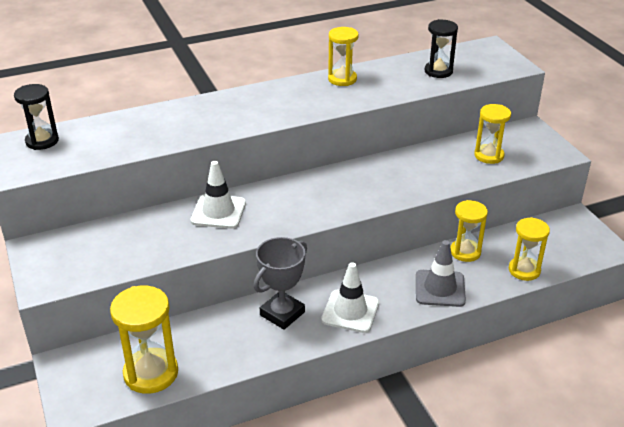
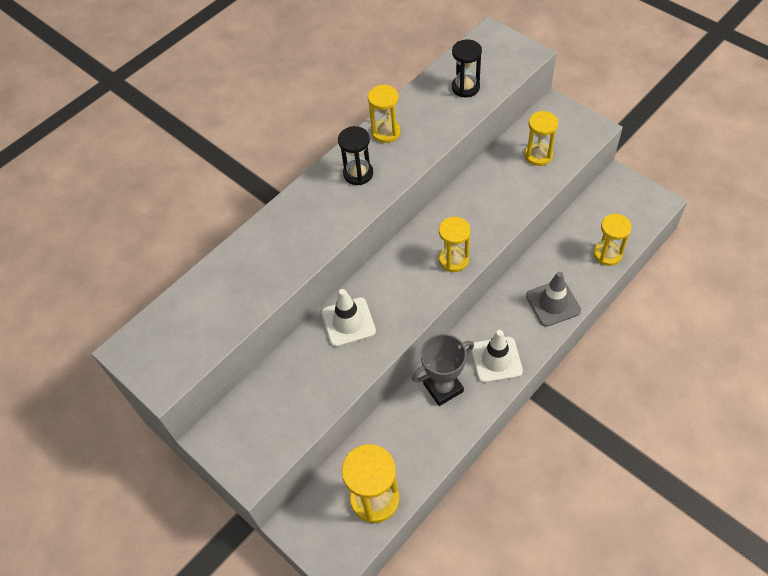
camera: 20 degrees left, 20 degrees up
(42, 141) = (158, 332): black hourglass -> black hourglass (358, 173)
(282, 314) = (443, 387): grey trophy -> grey trophy turned 45 degrees clockwise
(465, 252) = (552, 255): yellow hourglass -> yellow hourglass (453, 260)

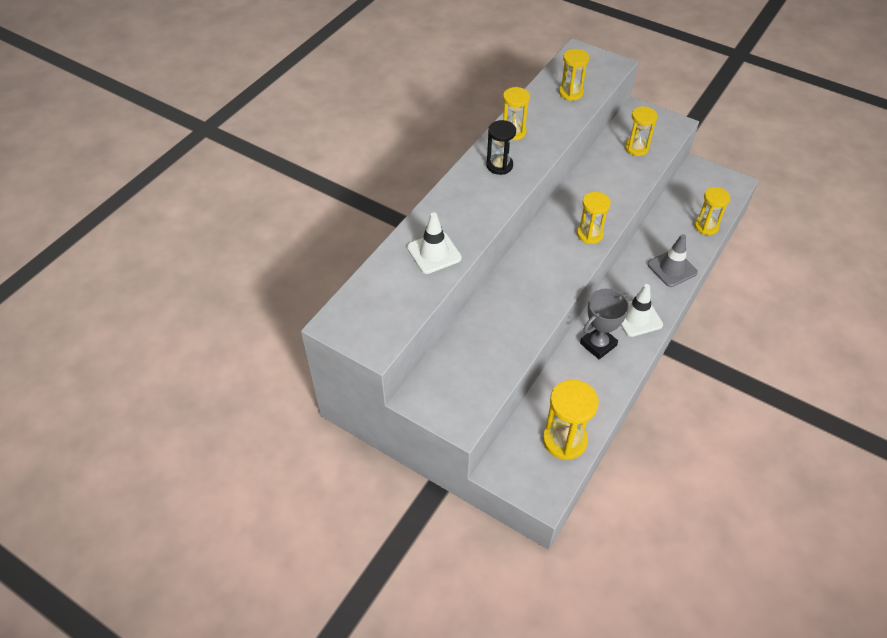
camera: 15 degrees left, 5 degrees down
(348, 322) = (513, 292): white traffic cone -> white traffic cone (434, 253)
(465, 87) = (571, 93): black hourglass -> yellow hourglass

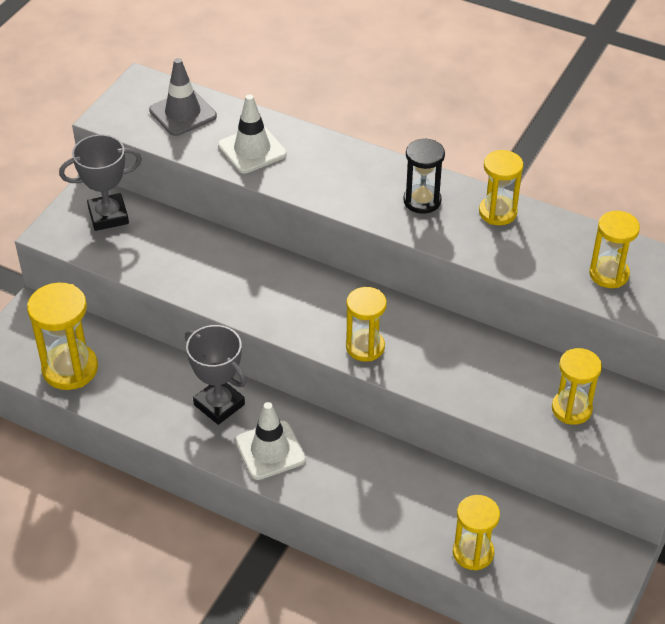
camera: 85 degrees right, 5 degrees down
(446, 382) = (108, 216): none -> grey trophy
(672, 268) = (371, 499): grey traffic cone -> grey traffic cone (183, 113)

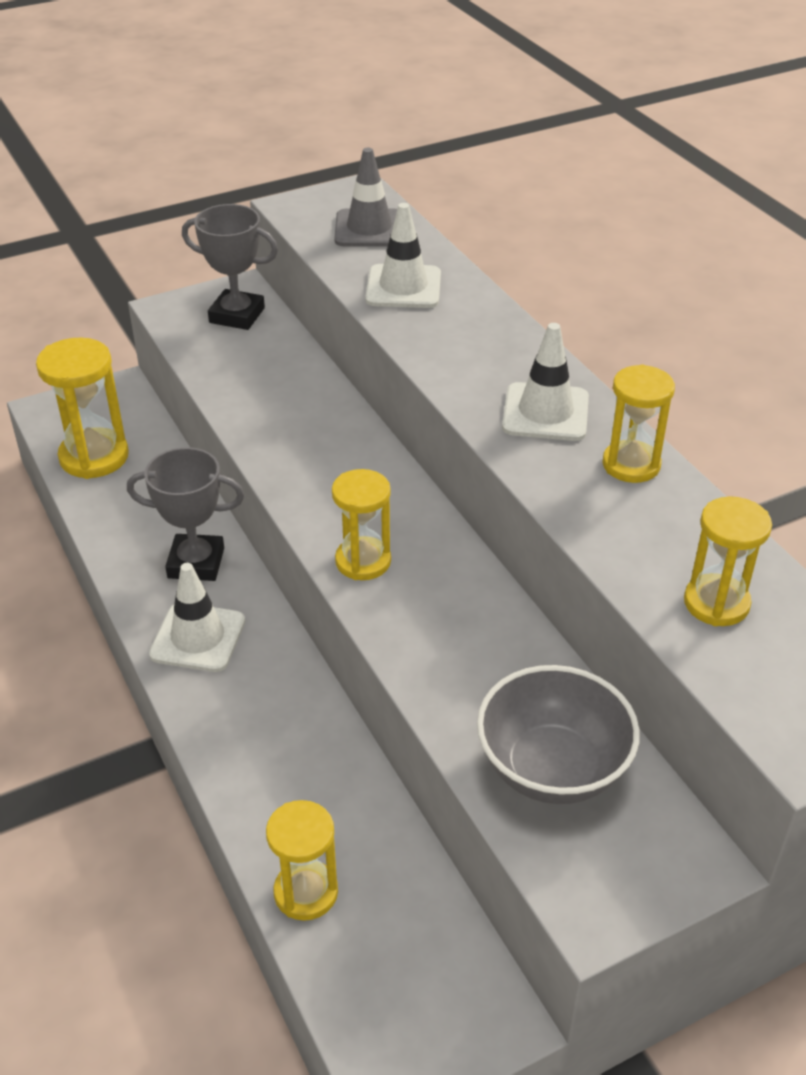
camera: 35 degrees right, 5 degrees down
(219, 405) = (196, 563): grey trophy -> grey trophy turned 75 degrees counterclockwise
(422, 201) = (545, 412): black hourglass -> white traffic cone
(571, 409) = (552, 768): yellow hourglass -> grey bowl

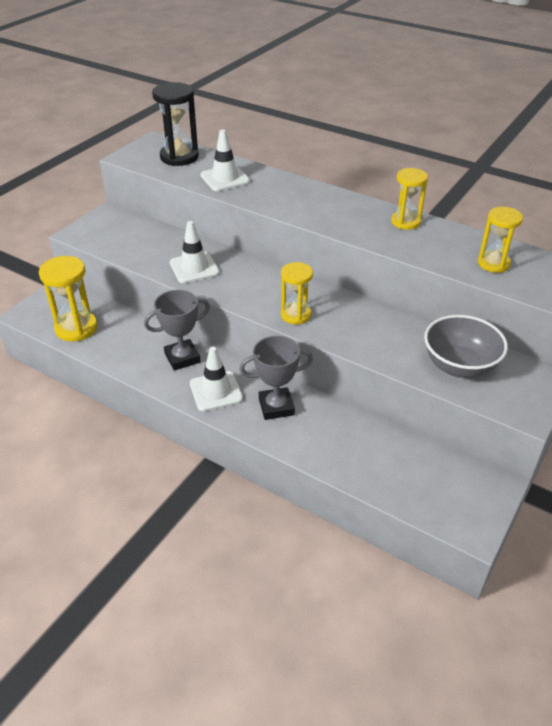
camera: 30 degrees left, 0 degrees up
(237, 315) = (119, 226): grey trophy -> grey trophy (276, 407)
(306, 892) = (371, 477): yellow hourglass -> none
(369, 229) = (179, 157): grey traffic cone -> black hourglass
(545, 412) = (348, 212): white traffic cone -> white traffic cone (194, 268)

